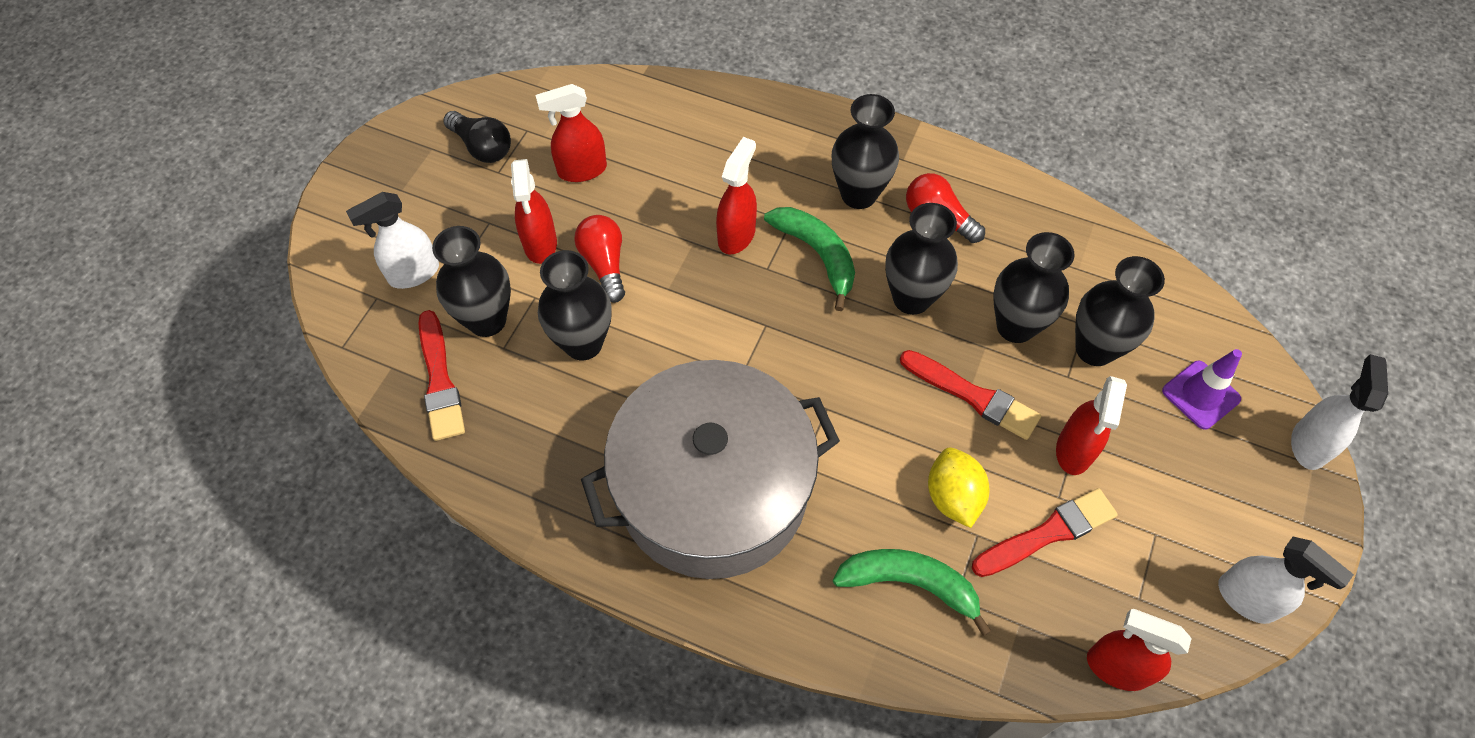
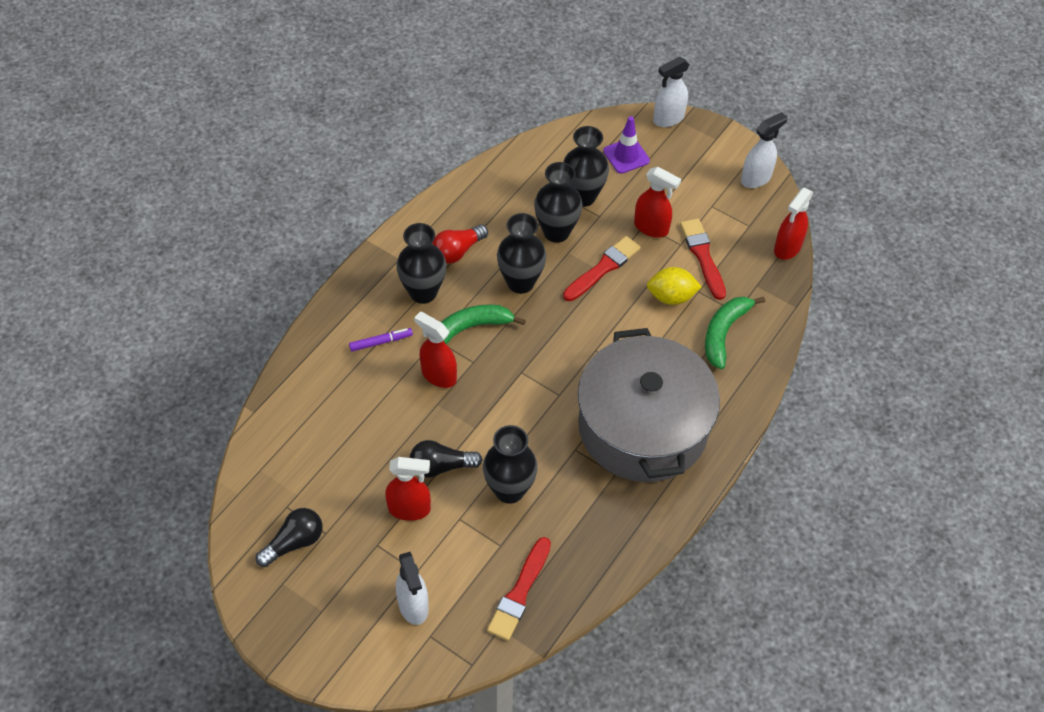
camera: 80 degrees left, 5 degrees down
(440, 380) = (520, 592): red brush -> red brush turned 120 degrees clockwise
(487, 320) = (472, 554): black vase -> none
(581, 170) = (343, 470): red spray bottle -> none
(604, 264) = (441, 466): red light bulb -> black light bulb
(770, 167) = (381, 342): none -> purple marker
(1308, 444) = (668, 119): white spray bottle -> white spray bottle turned 60 degrees counterclockwise

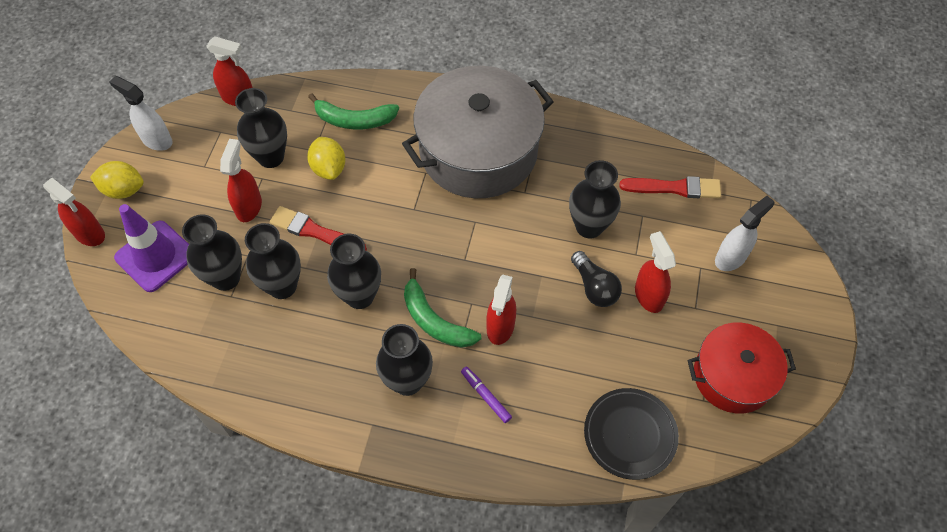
camera: 110 degrees left, 5 degrees up
(289, 434) = (630, 435): none -> black plate
(294, 542) = (733, 376): black light bulb -> red pot
(458, 251) = (340, 369): red light bulb -> none
(626, 156) = (155, 256): purple traffic cone -> purple traffic cone, size x1.50
(668, 119) = (90, 234): white spray bottle -> red spray bottle
(702, 256) = (271, 157): red brush -> black vase
(706, 147) = (124, 190): none -> yellow lemon

